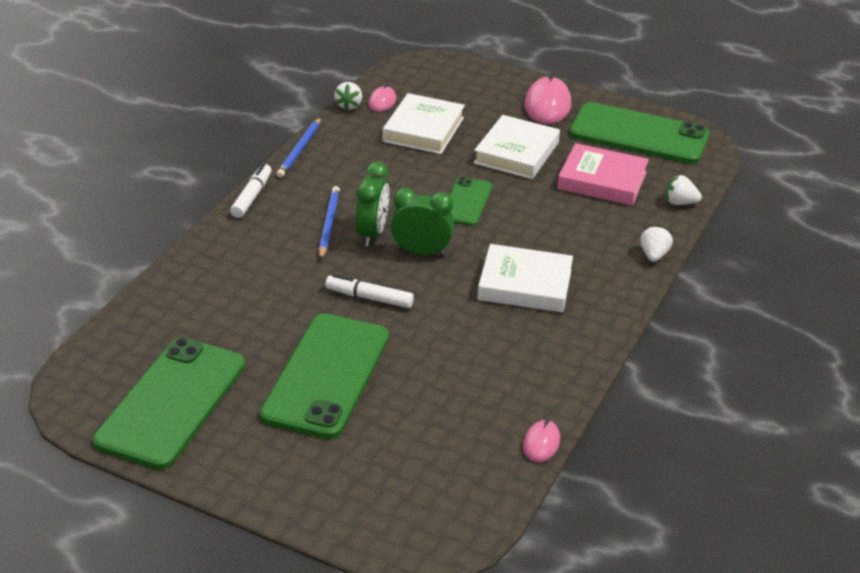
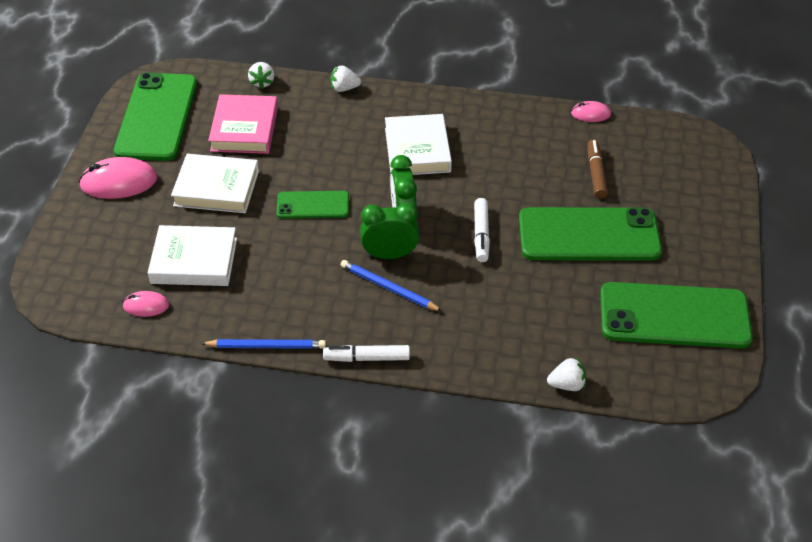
camera: 105 degrees left, 10 degrees up
(328, 224) = (388, 288): blue pencil -> blue pencil turned 45 degrees clockwise
(349, 106) = (162, 331): white strawberry -> white strawberry (567, 384)
(425, 413) = (595, 174): none -> brown marker

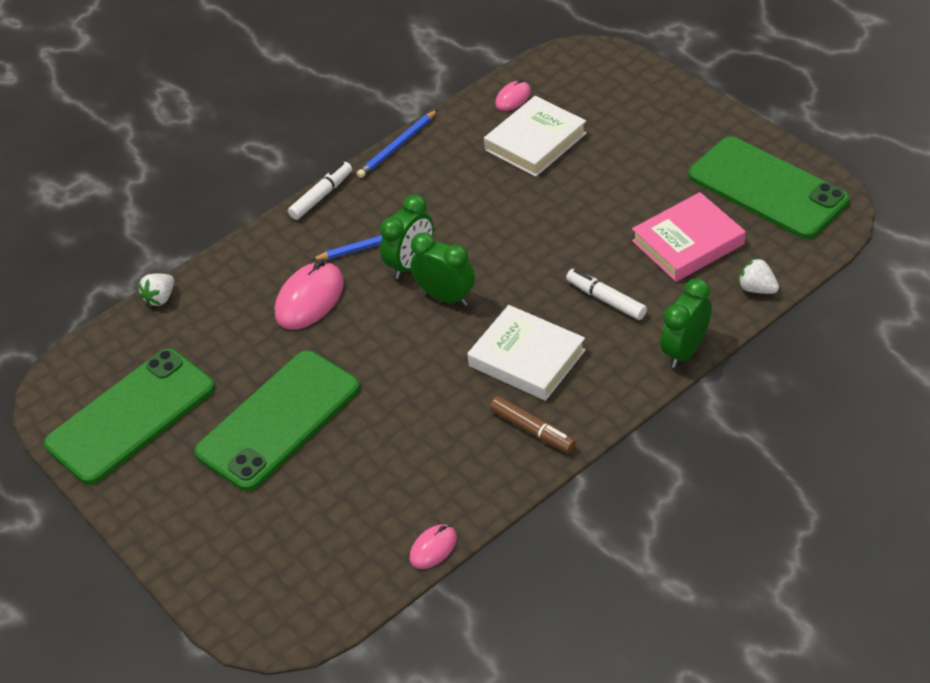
camera: 135 degrees right, 0 degrees up
(119, 182) = (687, 131): pink mouse -> pink mouse (310, 299)
(216, 188) = (616, 189): white book -> none
(244, 129) = (688, 242): pink book -> pink book turned 75 degrees counterclockwise
(313, 205) = (527, 243): green phone -> none
(344, 88) = (685, 351): white strawberry -> green clock
(481, 234) = (366, 340): white marker -> white marker (606, 300)
(595, 174) = (345, 485): brown marker -> brown marker (532, 430)

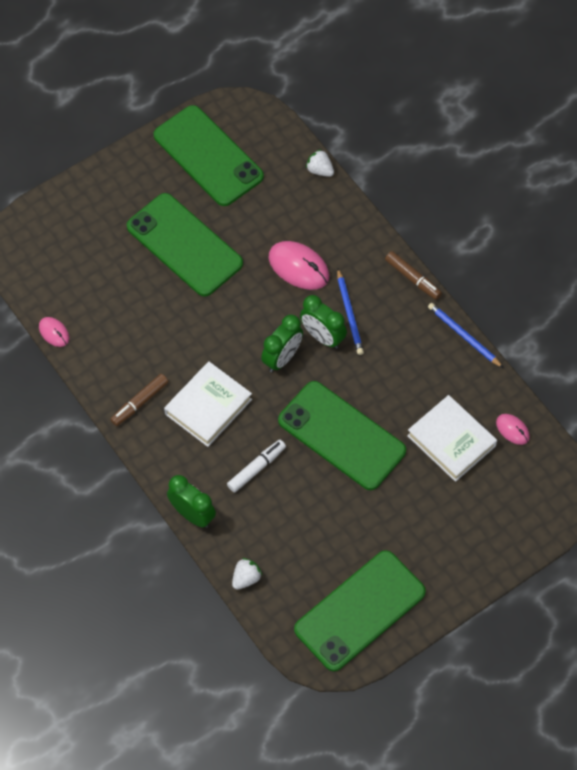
camera: 90 degrees right, 15 degrees up
(321, 196) = (412, 278): white marker -> brown marker
(545, 230) = (341, 435): none -> green phone
(688, 242) = (307, 537): pink book -> none

